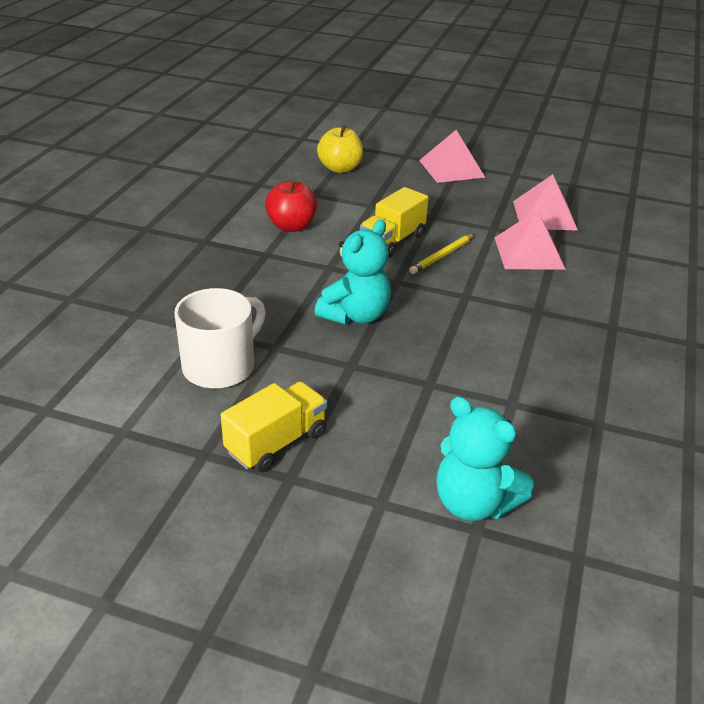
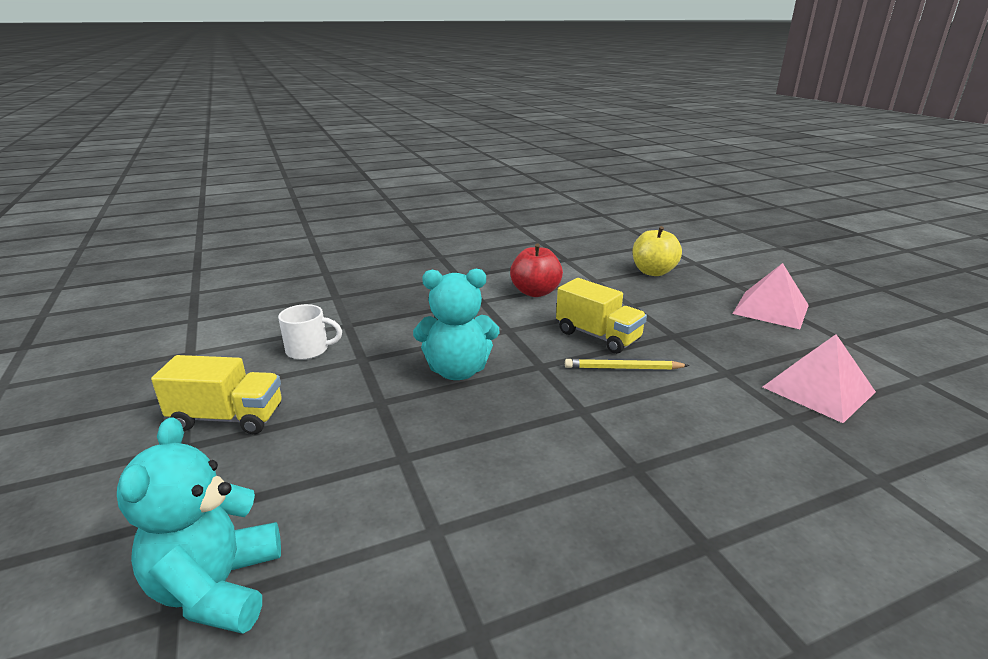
camera: 50 degrees right, 10 degrees down
(221, 366) = (309, 350): white mug -> white mug, size x0.60
(392, 241) = (598, 336): yellow truck -> yellow truck turned 135 degrees counterclockwise
(529, 253) = (730, 412): pink pyramid -> none

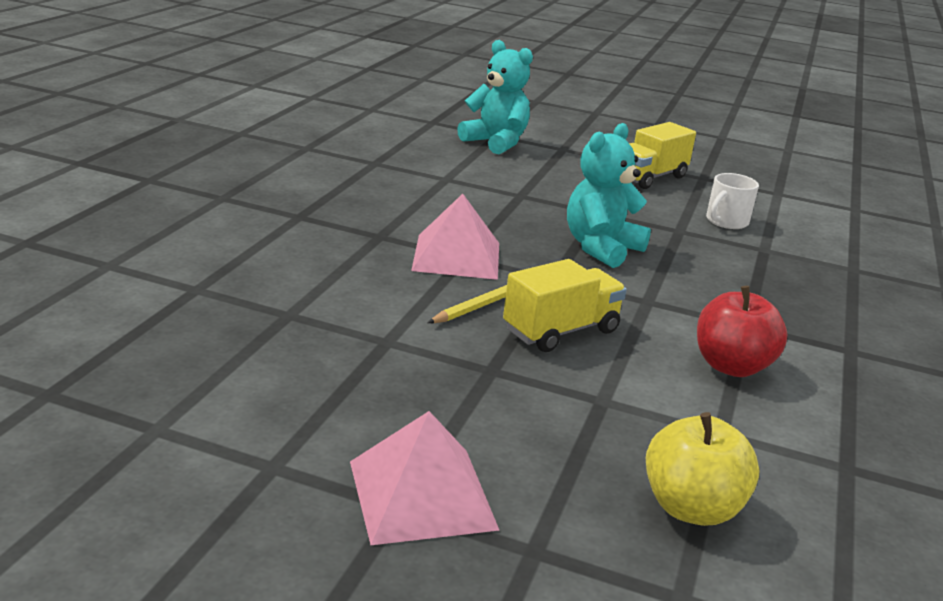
camera: 130 degrees right, 0 degrees up
(598, 336) = (561, 331): yellow truck -> yellow truck turned 150 degrees clockwise
(818, 389) = (278, 359): pink pyramid -> pink pyramid (456, 256)

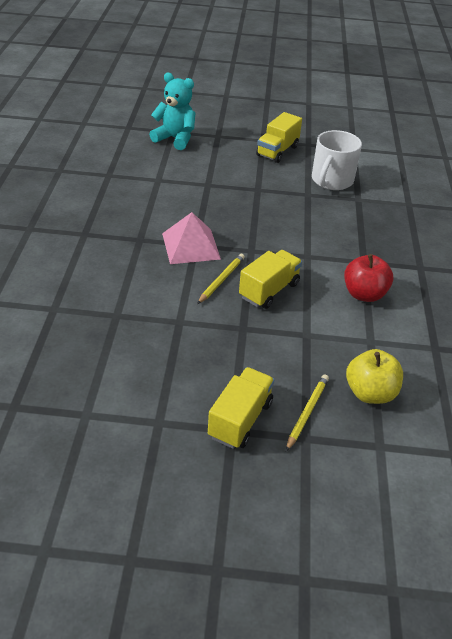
camera: 15 degrees left, 15 degrees up
(422, 494) = (240, 419): pink pyramid -> yellow truck
(554, 511) = (307, 412): none -> yellow pencil
(601, 248) = (269, 220): turquoise teddy bear -> none
(726, 221) = (331, 180): white mug -> white mug, size x1.66

